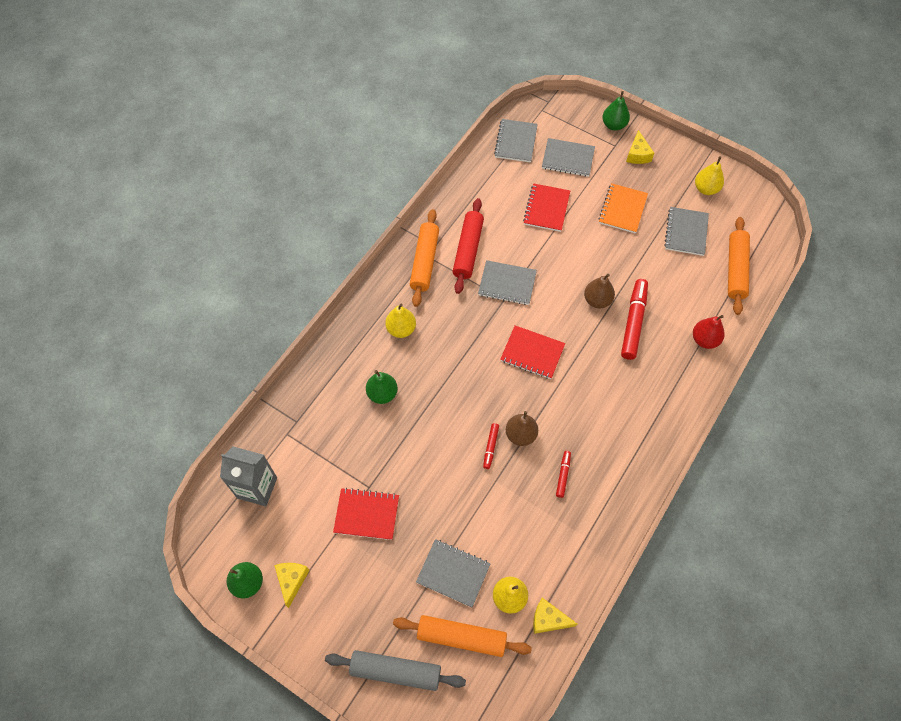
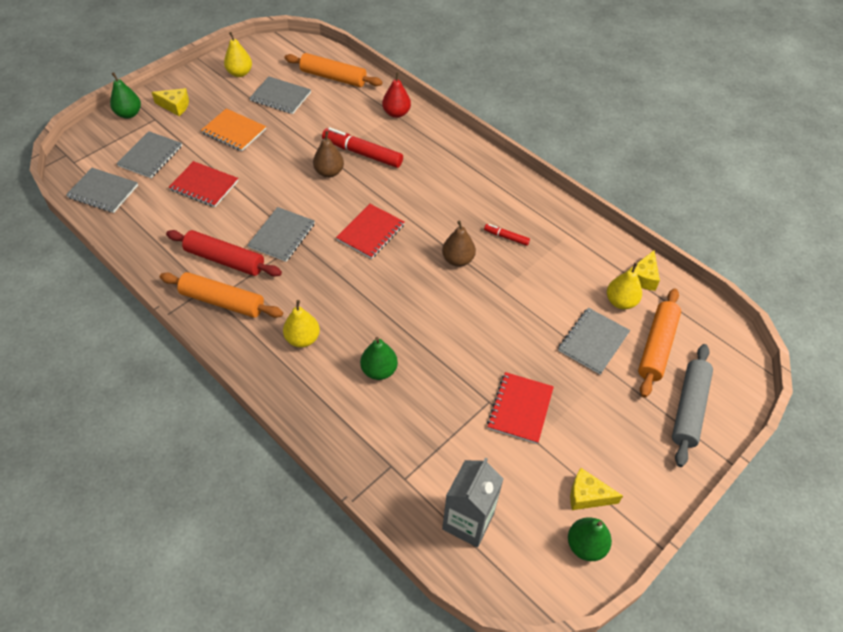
camera: 80 degrees left, 10 degrees down
(490, 447) = (465, 286): red marker -> none

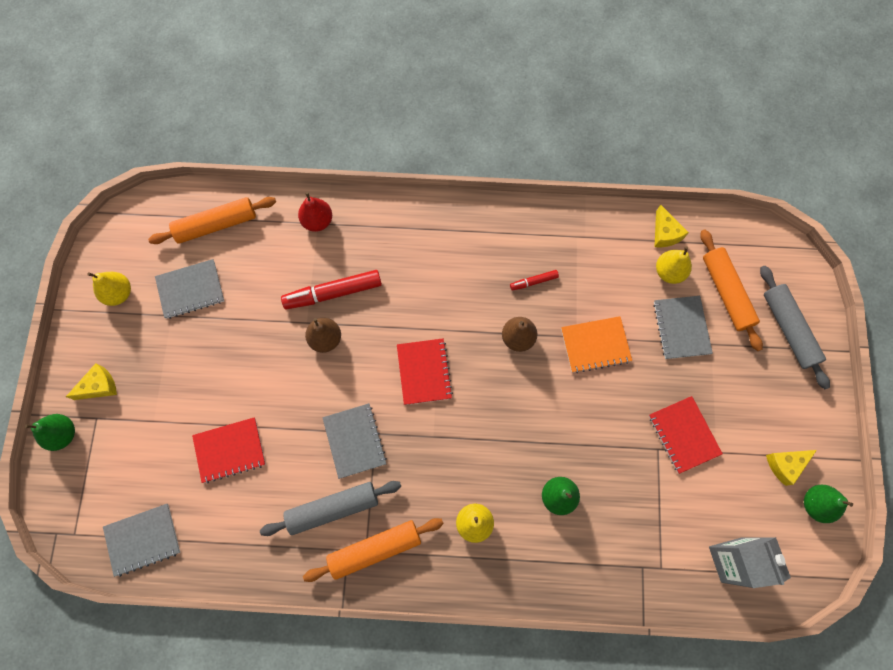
camera: 40 degrees left, 20 degrees up
(150, 156) = (142, 463): grey notebook -> none
(224, 260) = (333, 509): red rolling pin -> grey rolling pin
(234, 131) = (190, 367): orange notebook -> orange notebook (595, 345)

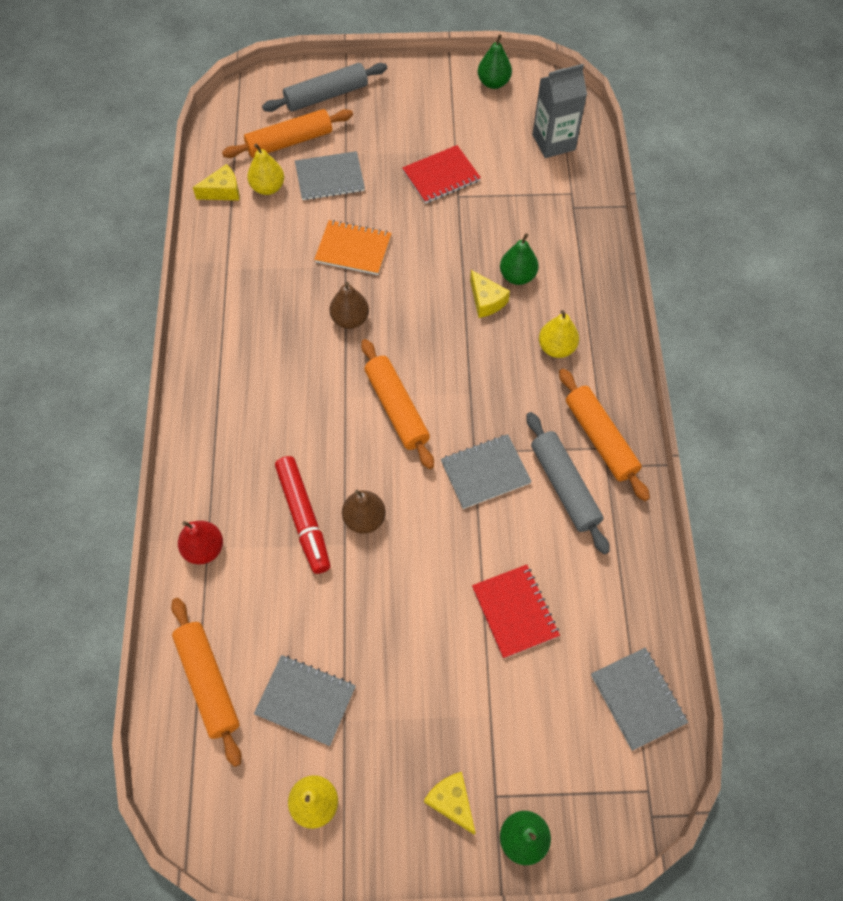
camera: 95 degrees left, 10 degrees down
(190, 289) = (305, 700): grey notebook -> grey notebook turned 45 degrees counterclockwise
(424, 372) = (397, 408): red notebook -> orange rolling pin
(533, 282) = (282, 307): red marker -> none
(595, 345) = (353, 249): orange notebook -> orange notebook turned 60 degrees counterclockwise
(785, 464) = (460, 102): yellow cheese -> yellow cheese (486, 301)

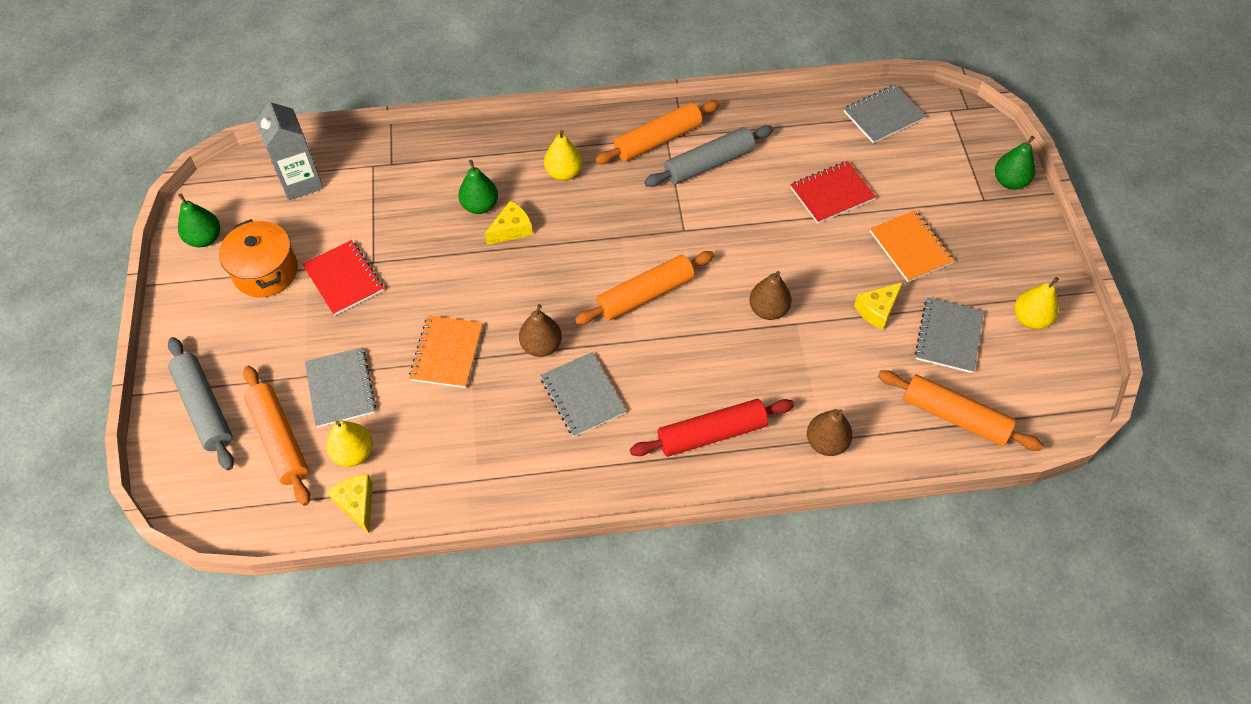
camera: 95 degrees left, 5 degrees down
(204, 549) = (826, 442): red pear -> brown pear
(208, 682) = (954, 416): orange rolling pin -> orange rolling pin turned 60 degrees clockwise
(233, 449) = (711, 434): none -> red rolling pin
(303, 518) = (776, 360): red marker -> none
(430, 686) = (910, 247): none -> orange notebook
(451, 802) = (997, 227): yellow cheese -> yellow cheese (877, 310)
(454, 124) = (266, 272): none -> orange pot
(485, 472) = (704, 220): grey notebook -> grey notebook (583, 395)

